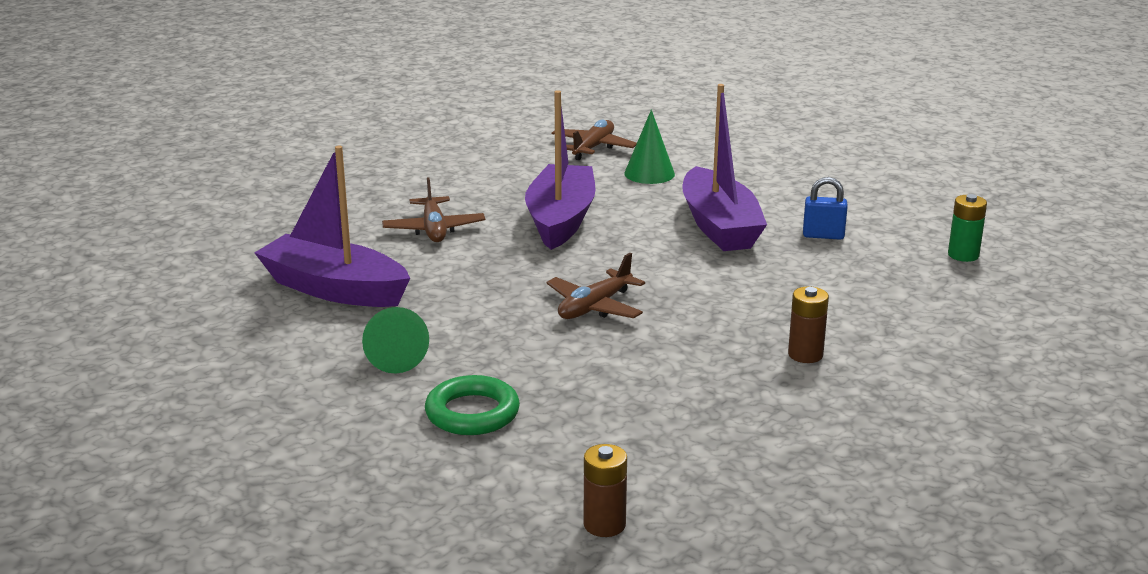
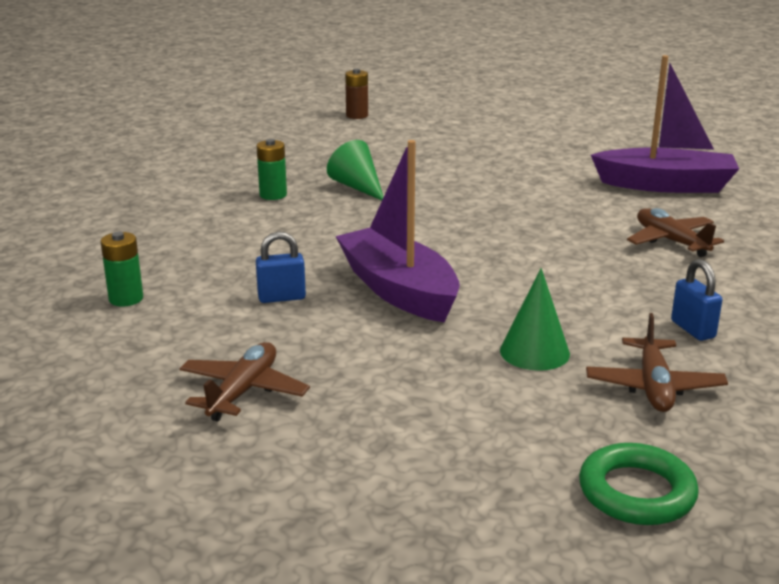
camera: 160 degrees right, 0 degrees up
(394, 356) = (557, 157): green cone -> green cone (358, 187)
(472, 413) = (471, 140): green ring -> green ring (636, 492)
(522, 169) = (692, 329): none -> blue padlock
(561, 220) = (567, 270): purple boat -> none
(594, 307) = (454, 202): brown plane -> brown plane (243, 391)
(805, 355) = (273, 195): brown battery -> green battery

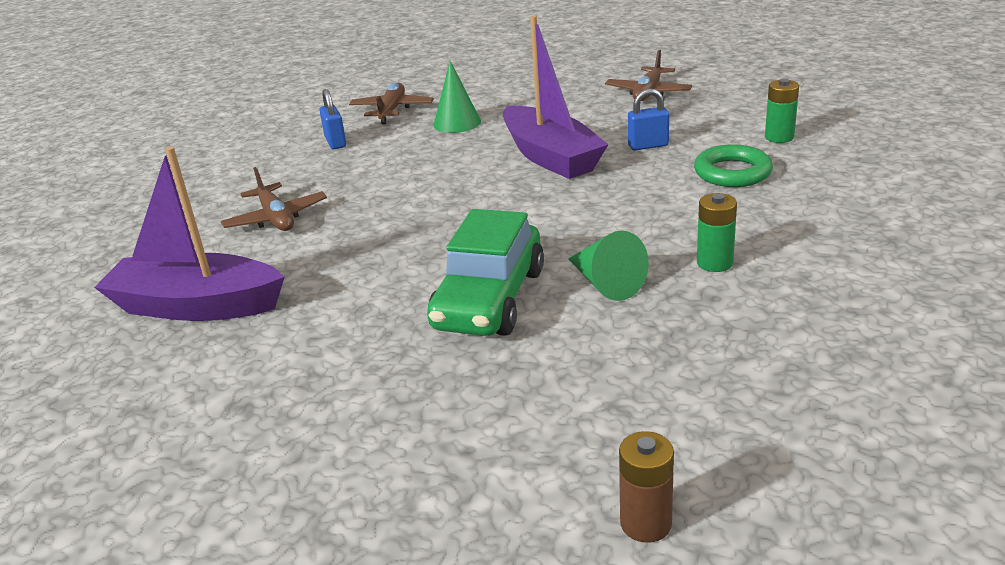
camera: 175 degrees left, 5 degrees up
(442, 182) = (489, 299): none -> green car
(636, 492) = (435, 72): green ring -> green ring (732, 172)

